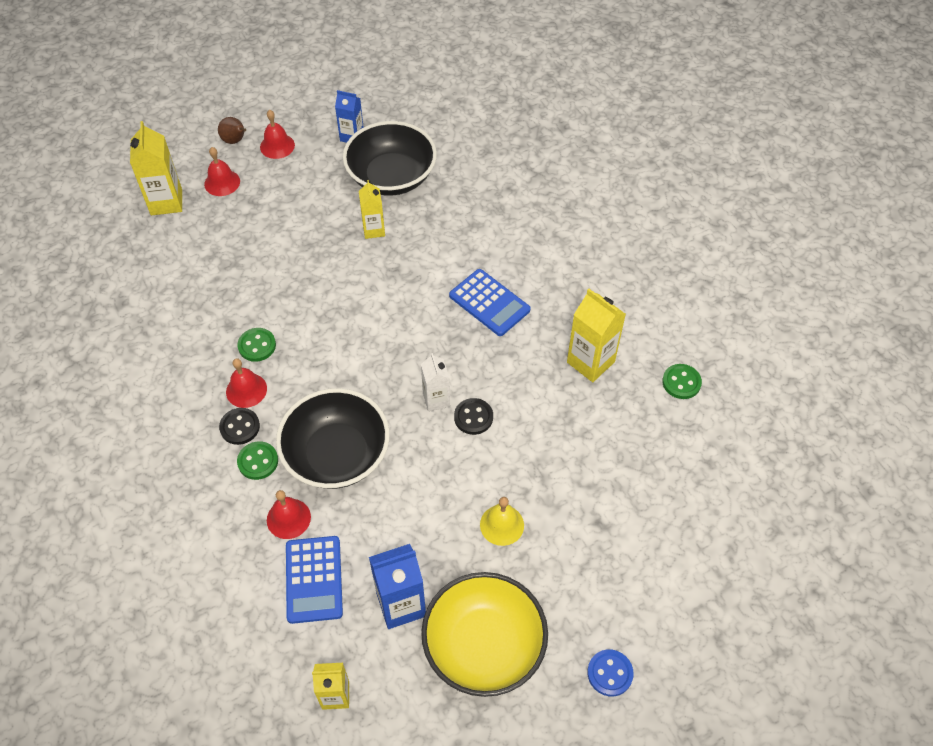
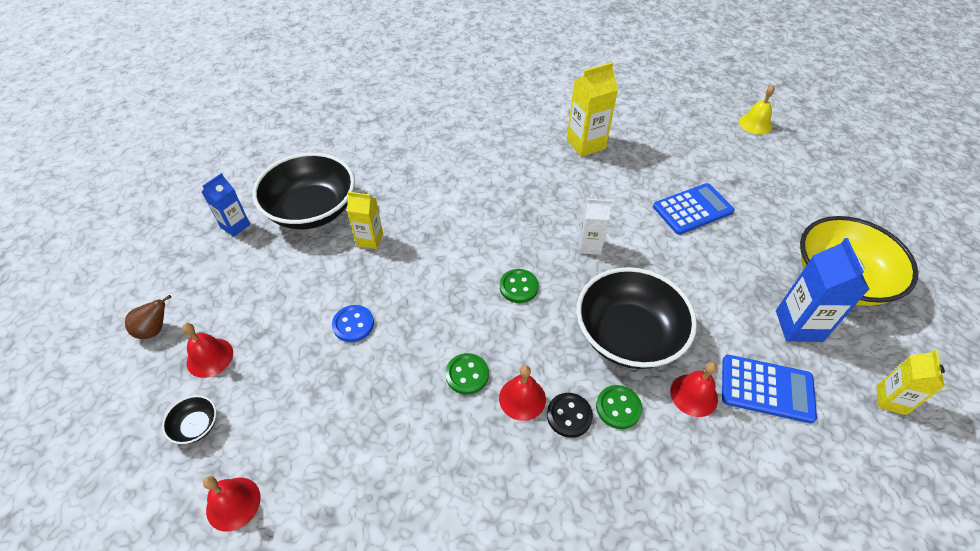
camera: 70 degrees left, 5 degrees down
(166, 202) = (196, 426): yellow carton -> black bowl
(277, 146) = (196, 291): red bell -> red bell (233, 503)
(473, 417) = (616, 226): black button -> none
(489, 303) = (500, 184): blue calculator -> blue calculator (692, 209)
(502, 525) = (727, 237): yellow bell -> yellow bell (755, 124)
(610, 673) = (864, 213): blue button -> blue button (353, 324)
(681, 382) = (621, 106): green button -> green button (518, 287)

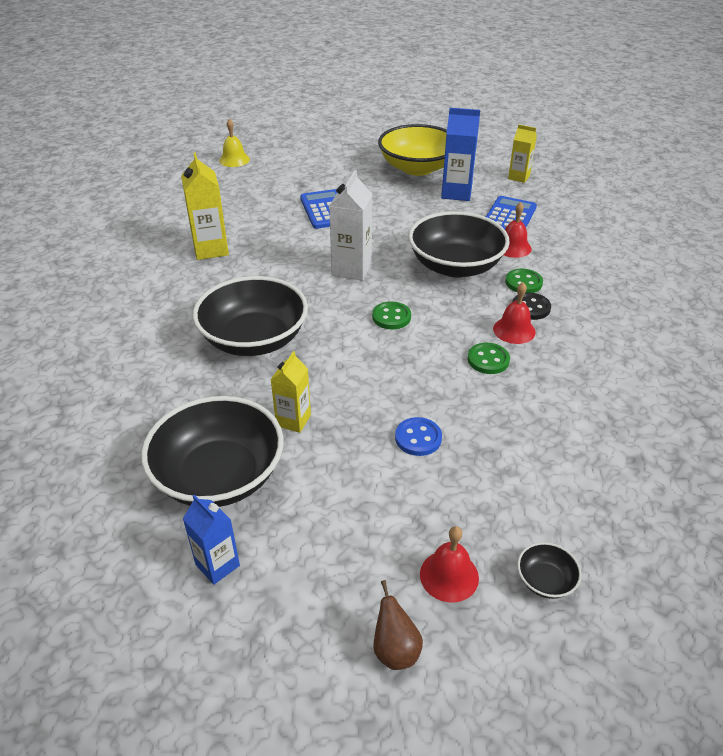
camera: 80 degrees left, 10 degrees down
(233, 503) = (633, 536): red bell -> none
(465, 197) = (254, 339): none -> black bowl
(589, 246) = (351, 269): white carton -> white carton, size x1.56

